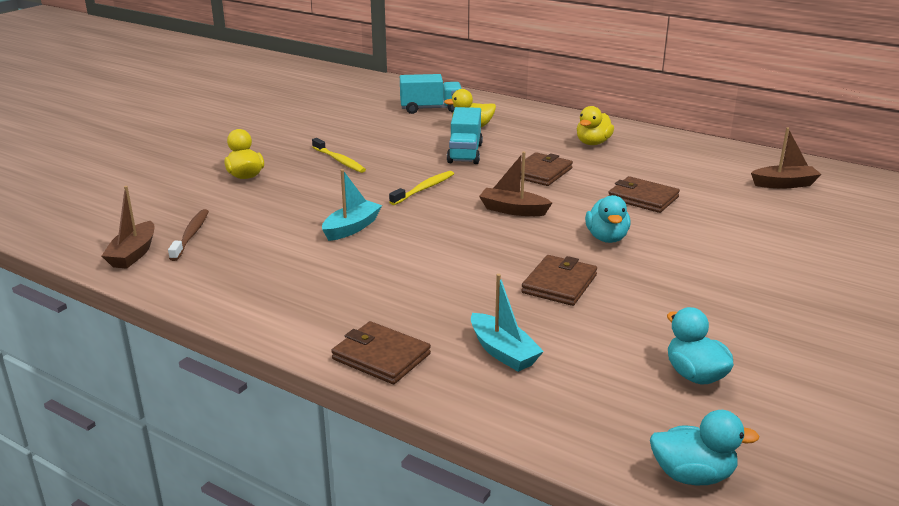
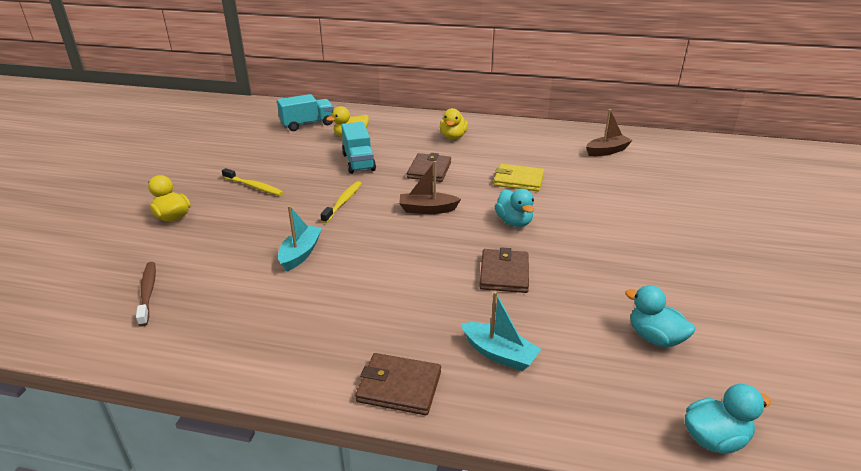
camera: 20 degrees left, 5 degrees up
(133, 254) = (96, 327): brown boat -> none
(643, 198) = (518, 180): brown wallet -> yellow wallet

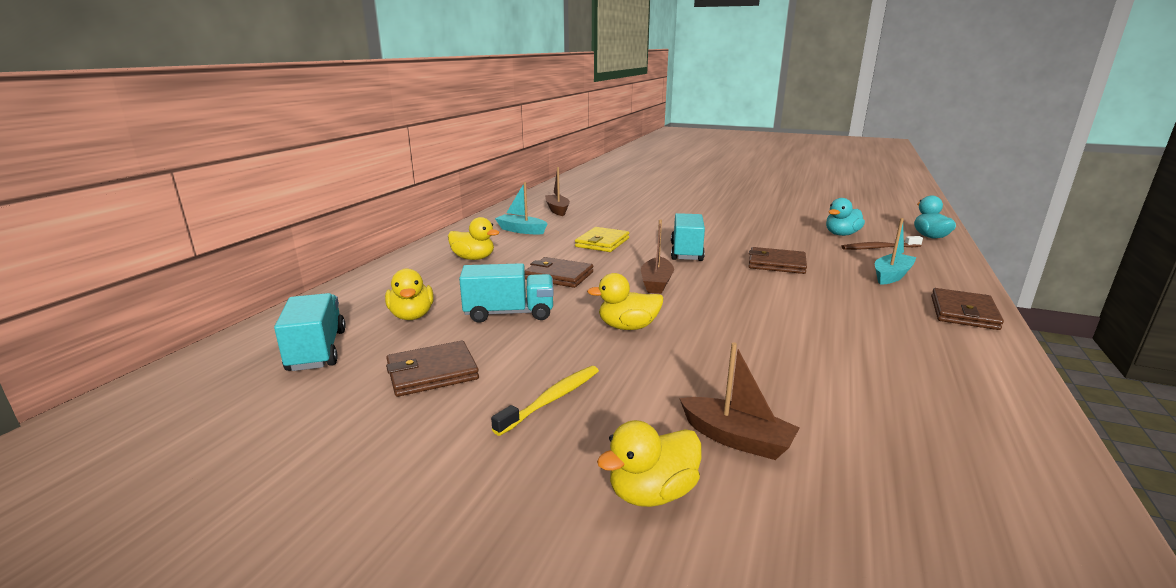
camera: 80 degrees left, 10 degrees down
(148, 292) = (913, 491): brown toothbrush -> brown toothbrush (878, 248)
(207, 240) = (736, 439): none -> brown boat
(284, 154) = (432, 372): none -> brown wallet
(300, 254) = (763, 356): turquoise boat -> turquoise boat (521, 230)
(343, 202) = (628, 327): yellow toothbrush -> yellow duck
(514, 222) = (686, 252): turquoise duck -> turquoise truck

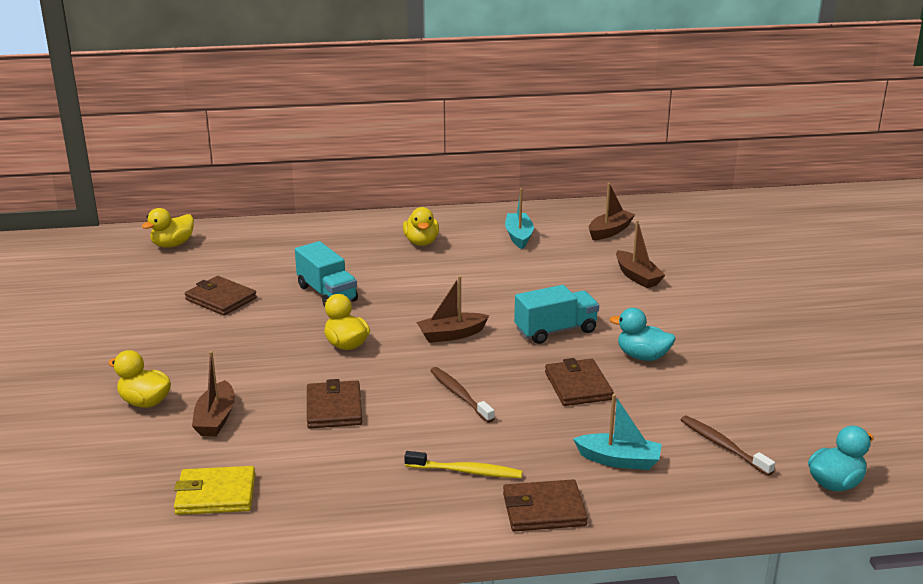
camera: 60 degrees right, 5 degrees up
(317, 350) = (219, 255): turquoise truck -> none
(412, 316) = (291, 262): yellow duck -> yellow duck (172, 244)
(552, 399) = (218, 347): yellow toothbrush -> yellow toothbrush (466, 471)
(559, 276) = (421, 288): brown wallet -> brown wallet (334, 408)
(602, 242) = (532, 283): yellow wallet -> yellow wallet (216, 494)
(633, 218) = (637, 277): none -> brown boat
(764, 302) = (459, 395): none -> brown toothbrush
(841, 234) = (751, 414): turquoise duck -> turquoise duck (642, 356)

